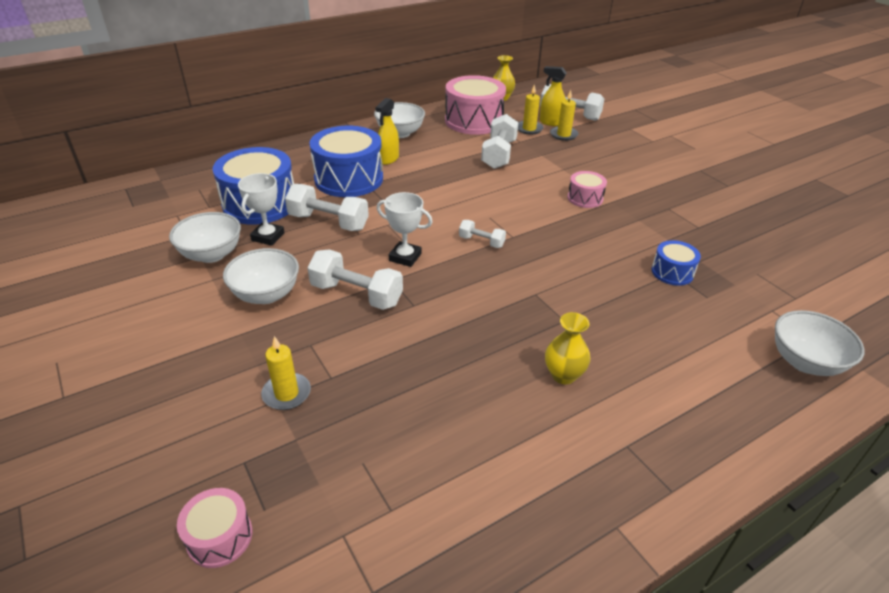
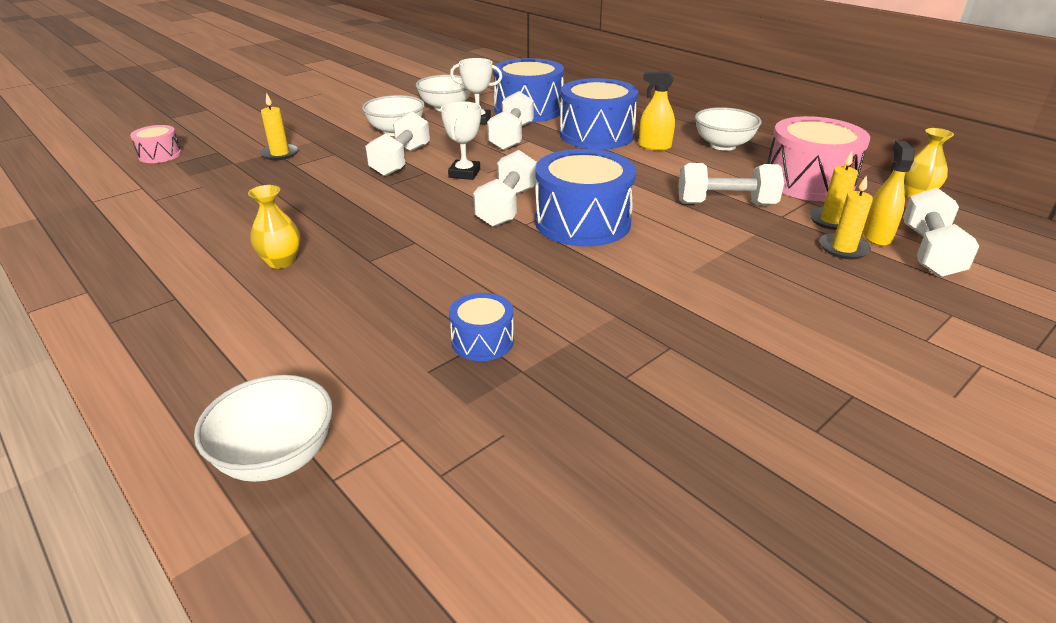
camera: 80 degrees right, 5 degrees down
(481, 242) = (507, 207): white dumbbell -> white dumbbell, size x1.81
(515, 212) = (582, 222): none -> blue drum
(585, 198) = (650, 270): pink drum -> none

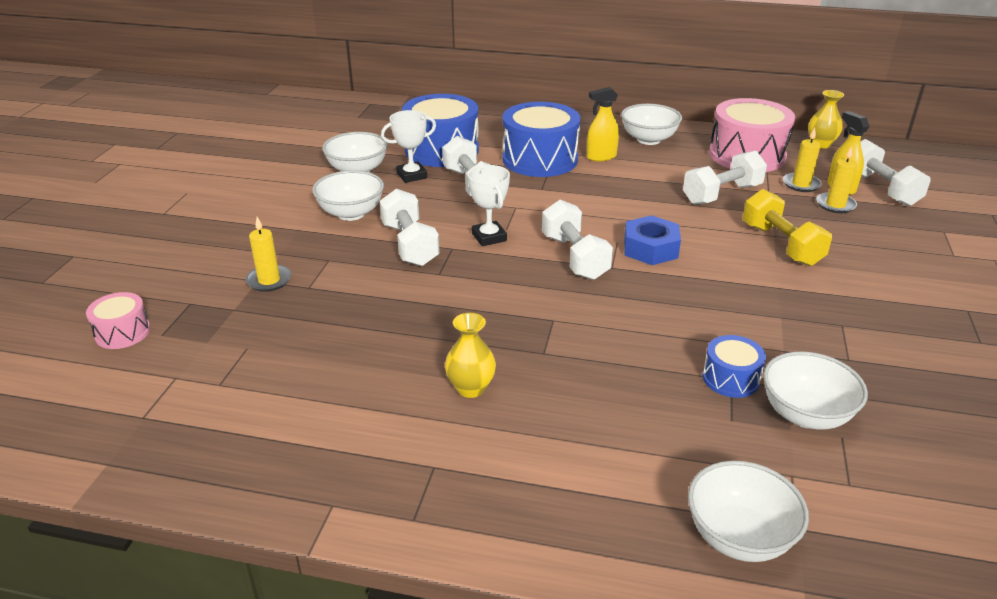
camera: 35 degrees left, 0 degrees up
(500, 399) = (805, 415): none -> white bowl
(582, 222) = (650, 249): blue drum -> blue nut
(719, 261) = (781, 245): none -> yellow dumbbell

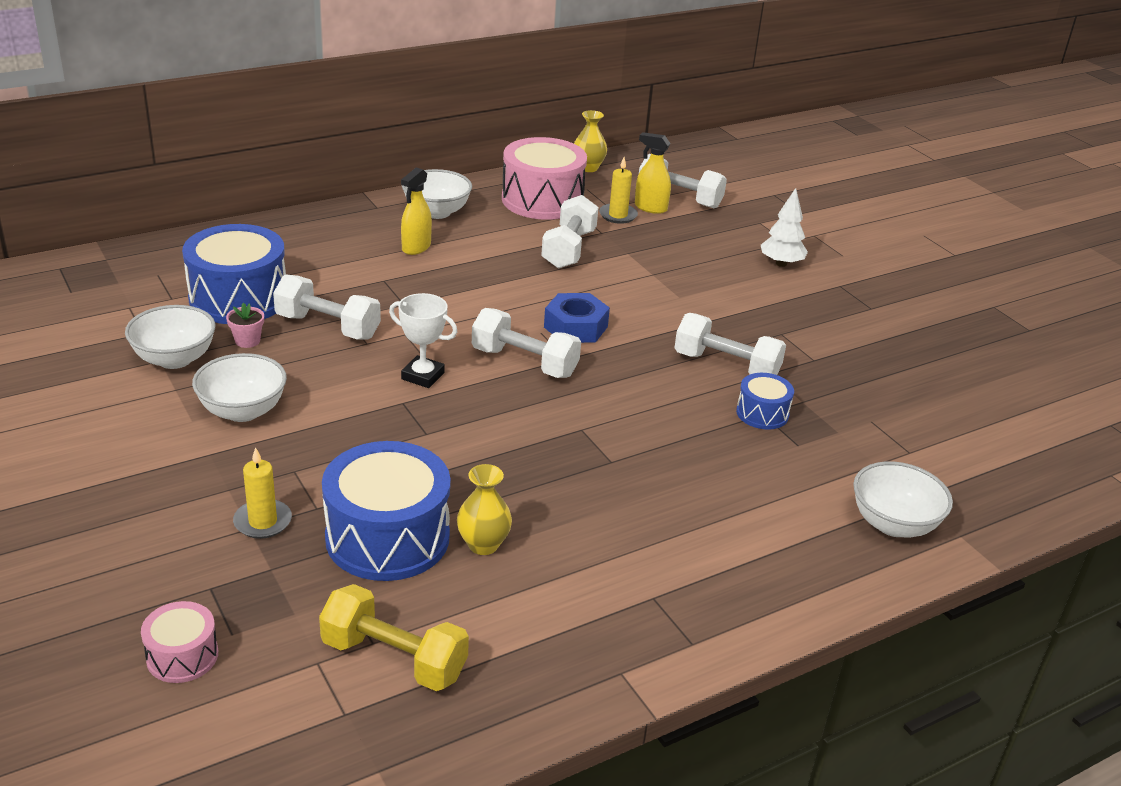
camera: 45 degrees left, 0 degrees up
(410, 244) = (356, 417): white dumbbell -> white dumbbell (726, 366)
(411, 175) = (247, 341): white trophy -> pink flower pot
(471, 388) = (596, 521): yellow vase -> yellow vase (483, 544)
(540, 159) = (359, 272): blue drum -> blue drum (387, 537)
(781, 245) = (667, 281): yellow dumbbell -> yellow dumbbell (394, 659)
(805, 415) = (835, 416): white bowl -> none
(835, 205) = (664, 226): yellow candle -> none
(921, 270) = (781, 263): none -> white tree

